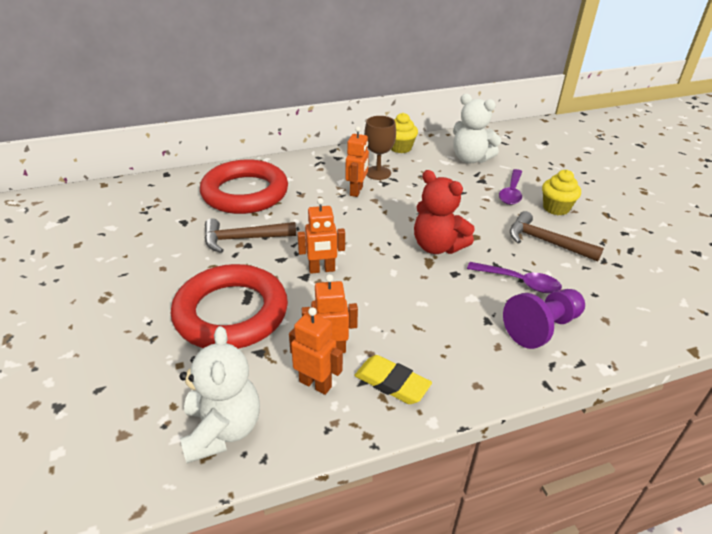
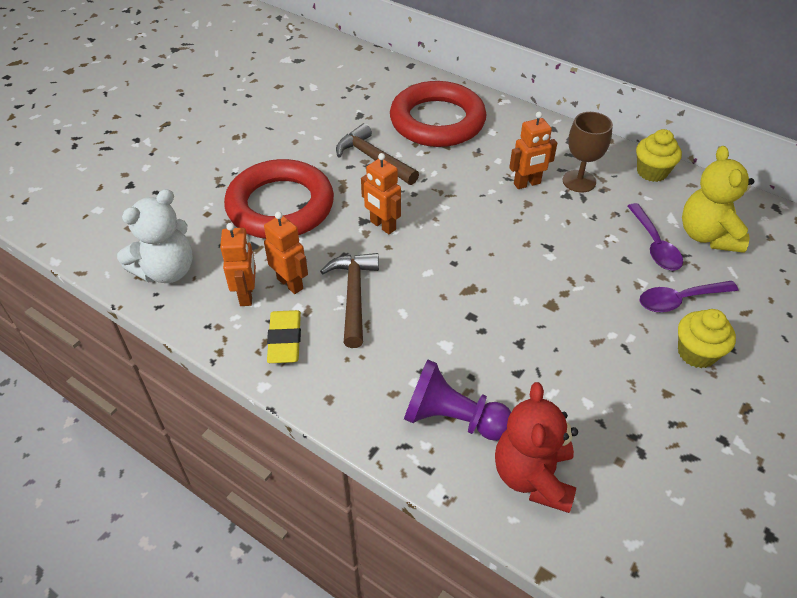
camera: 55 degrees right, 10 degrees up
(437, 246) = (501, 284): red teddy bear -> red teddy bear (533, 476)
(470, 159) = (707, 235): white teddy bear -> yellow teddy bear
(519, 282) = (510, 372): purple spoon -> purple spoon (654, 245)
(546, 242) = (611, 369): brown hammer -> brown hammer (354, 296)

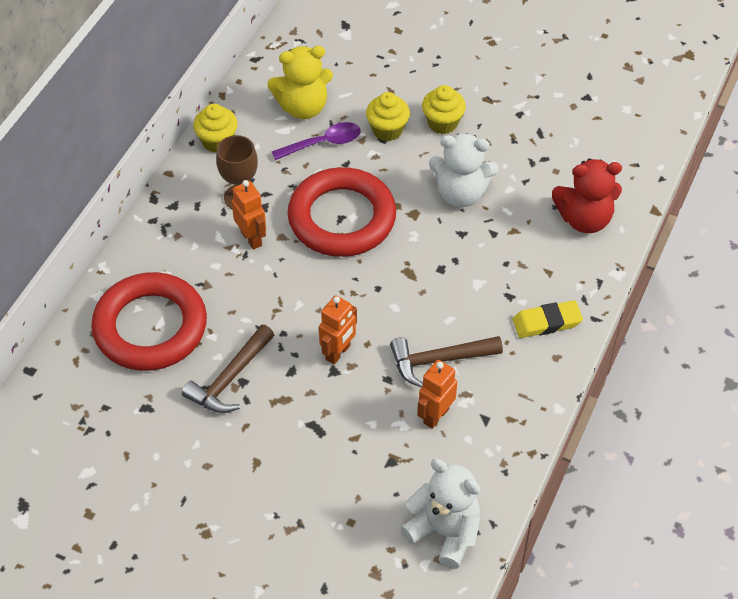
camera: 100 degrees left, 5 degrees up
(247, 295) = (459, 449): orange robot -> none
(280, 206) = (325, 452): red ring -> red ring (342, 218)
(285, 340) = (505, 403): yellow eraser -> yellow eraser (547, 322)
(452, 418) = (550, 271): purple pawn -> none
(580, 352) = (461, 193): none -> white teddy bear
(679, 300) = (387, 130): purple spoon -> yellow cupcake

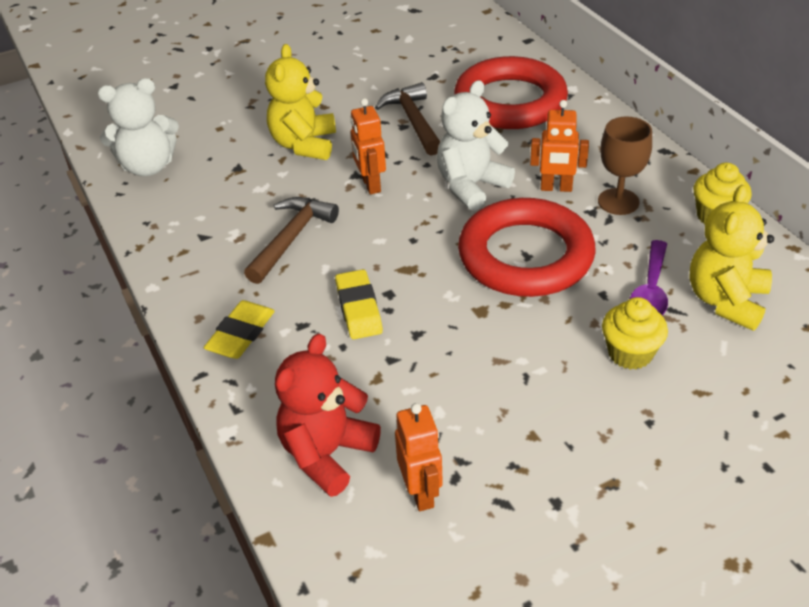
camera: 130 degrees right, 10 degrees down
(323, 435) = (304, 144): none -> yellow teddy bear
(435, 416) = (243, 209): orange robot -> orange robot (421, 493)
(442, 123) = (602, 410): yellow cupcake -> none
(461, 193) = (472, 364): white teddy bear -> white teddy bear (471, 186)
(468, 275) = (358, 308): none -> yellow eraser

